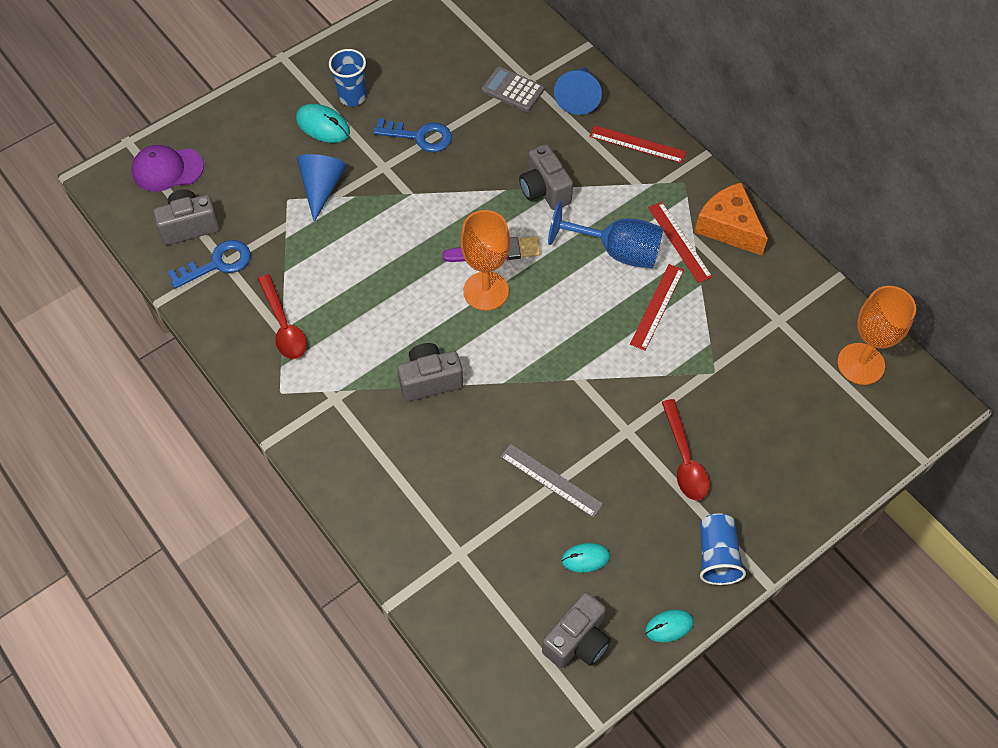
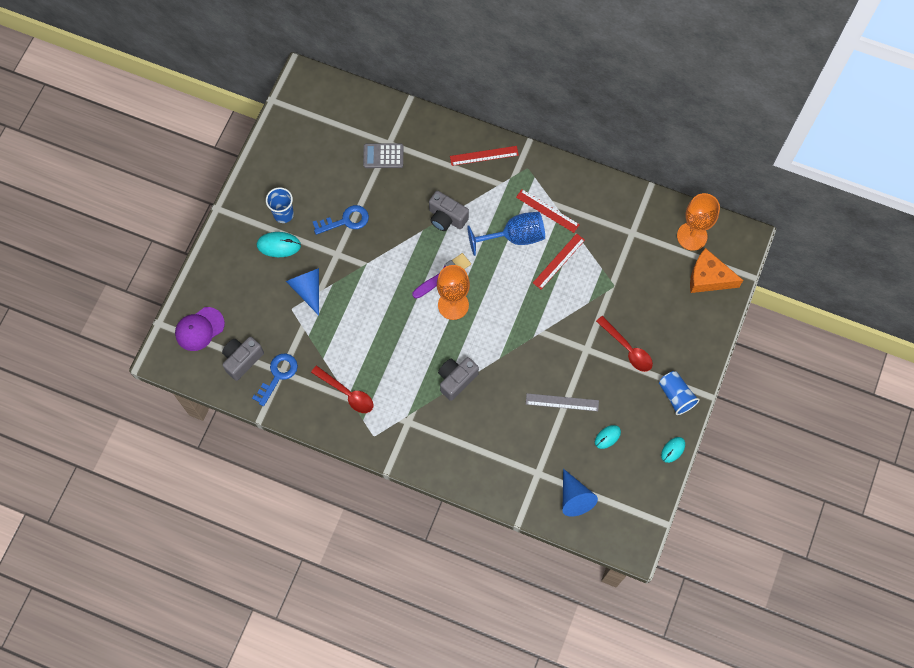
camera: 30 degrees left, 10 degrees up
(577, 641) = (630, 485): grey camera -> none
(578, 97) = (427, 140): blue cone -> blue cone (574, 497)
(657, 306) = (558, 261): red ruler -> red ruler turned 45 degrees clockwise
(728, 227) = (570, 185): orange cheese -> orange cheese (708, 278)

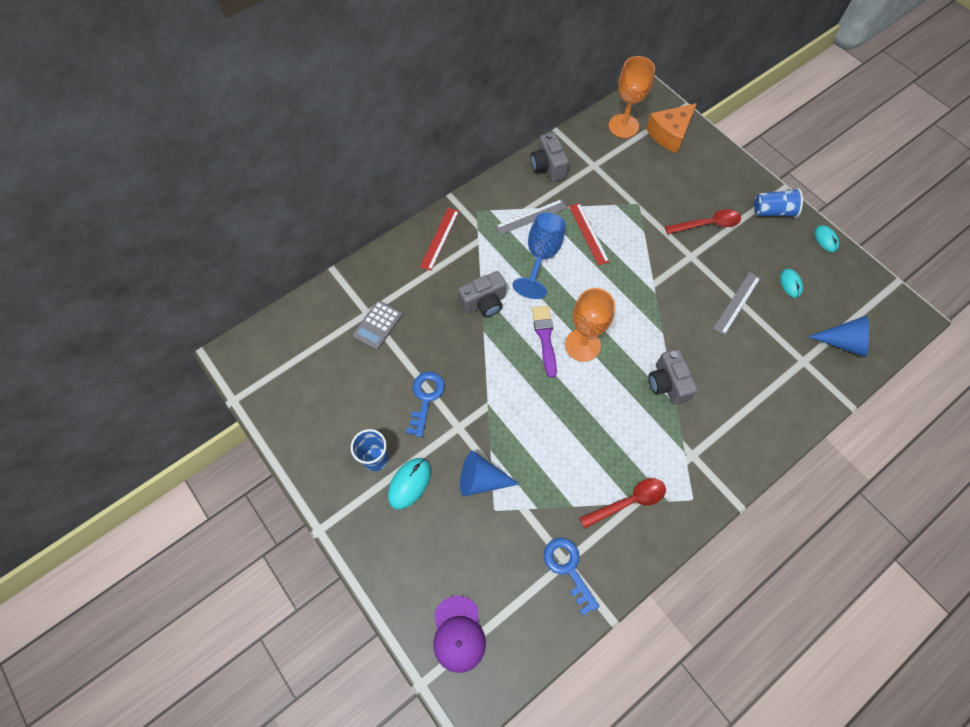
camera: 60 degrees left, 5 degrees down
(242, 360) = (526, 601): grey camera -> grey camera (548, 167)
(547, 211) = (531, 217): red ruler -> grey ruler

